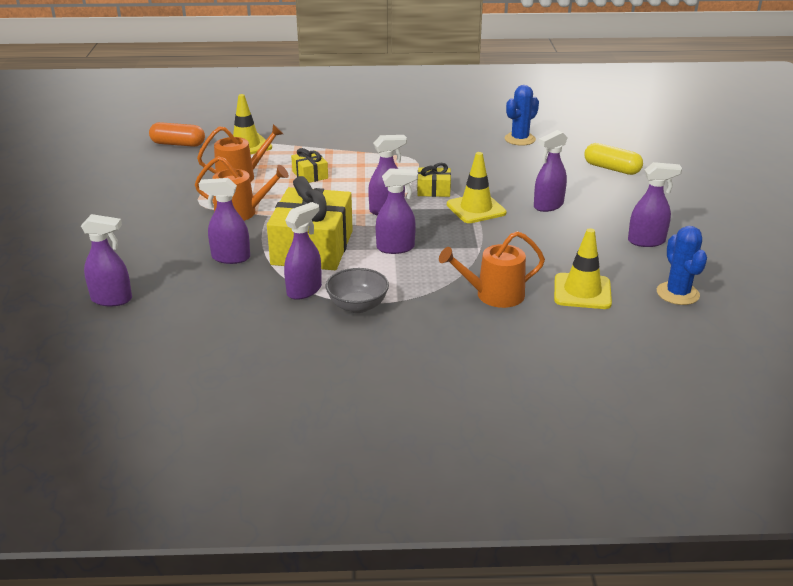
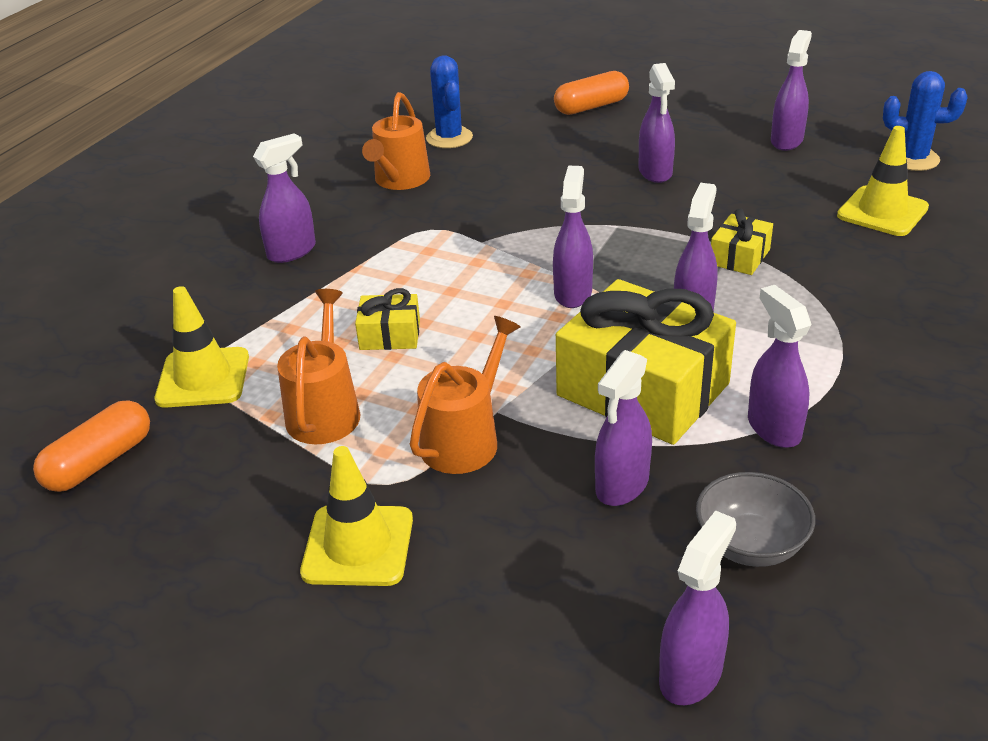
camera: 60 degrees left, 5 degrees up
(357, 306) = (842, 388): grey bowl -> grey bowl (750, 545)
(362, 134) = (292, 251): none -> purple spray bottle
(433, 190) = (542, 239): yellow gift -> yellow gift (739, 257)
(476, 209) = (624, 223): yellow traffic cone -> yellow traffic cone (358, 546)
(494, 295) = (863, 272): orange watering can -> orange watering can (400, 180)
(611, 169) = (591, 107): yellow capsule -> orange capsule

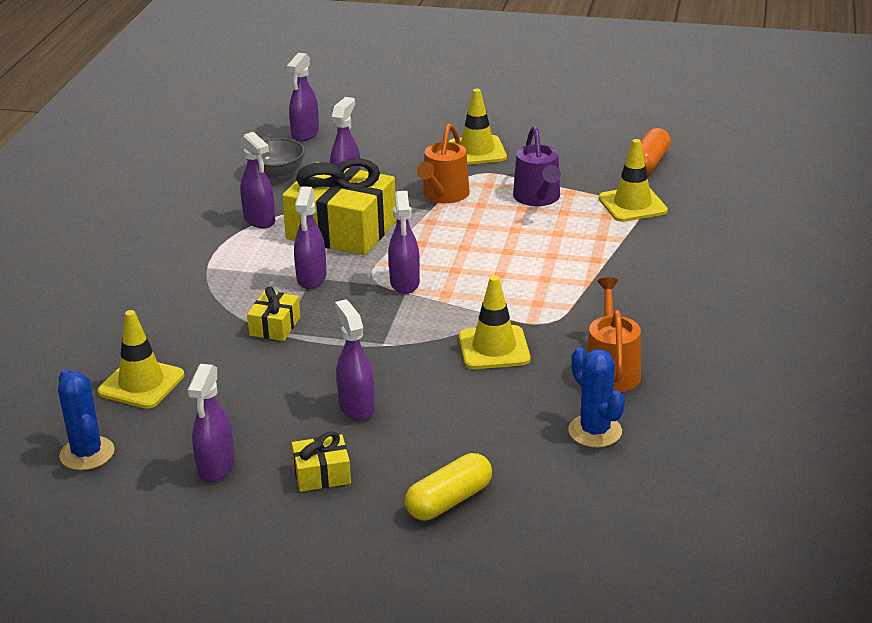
camera: 165 degrees right, 5 degrees down
(292, 251) = (652, 290): purple spray bottle -> none
(325, 411) = (538, 198): orange watering can -> purple watering can
(390, 335) = (526, 241): yellow gift -> yellow gift (322, 474)
(501, 210) = (494, 348): none -> yellow traffic cone
(591, 107) = (449, 501): orange capsule -> yellow capsule
(913, 159) = (87, 453): blue cactus -> blue cactus turned 60 degrees clockwise

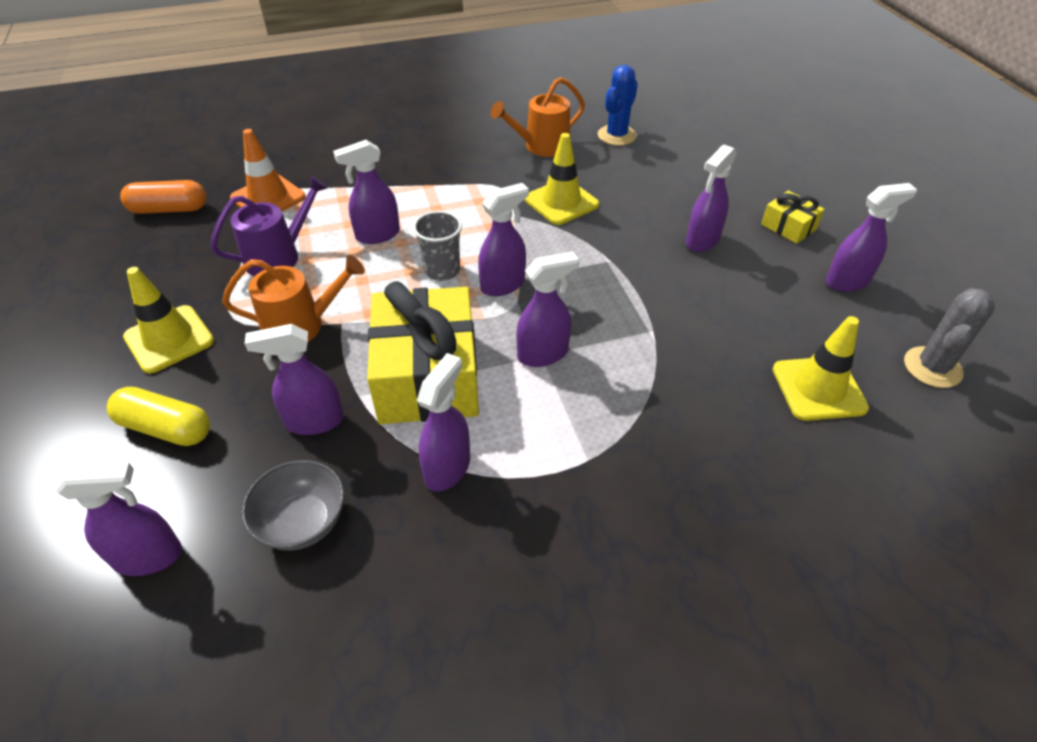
camera: 120 degrees left, 15 degrees up
(87, 453) = (932, 367): blue cactus -> grey cactus
(275, 326) = (645, 340): yellow gift -> none
(449, 501) = (745, 167): yellow capsule -> yellow capsule (166, 428)
(450, 261) = (442, 270): none -> grey cup
(528, 243) = (377, 235): none -> purple spray bottle
(632, 205) = (268, 198): yellow traffic cone -> orange traffic cone

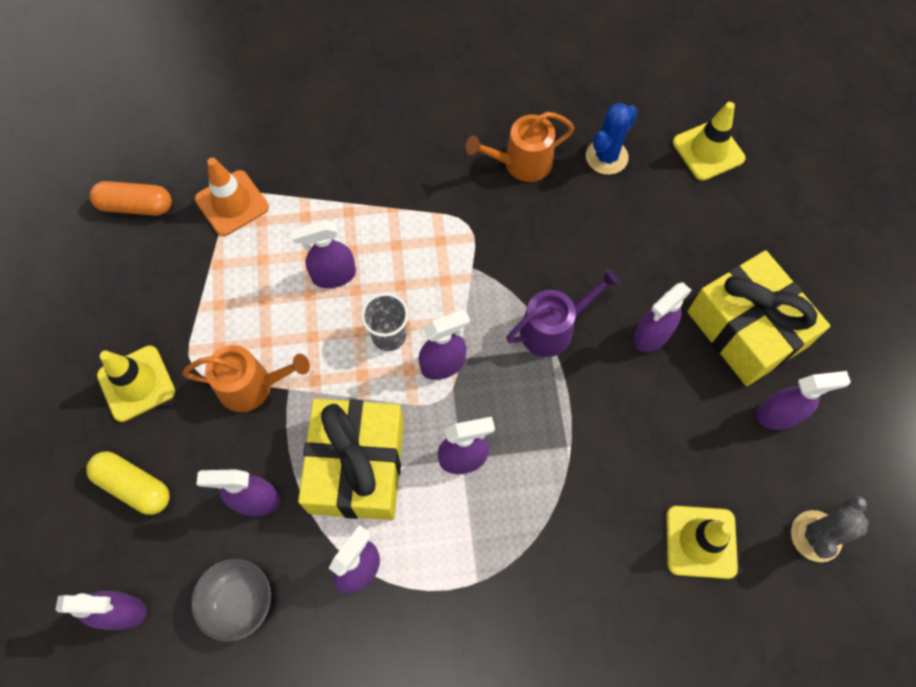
camera: 10 degrees right, 20 degrees up
(278, 256) = (237, 291): purple watering can -> purple watering can (552, 328)
(561, 202) = (523, 255): yellow traffic cone -> yellow traffic cone (708, 150)
(788, 227) = (746, 329): yellow gift -> yellow gift, size x2.18

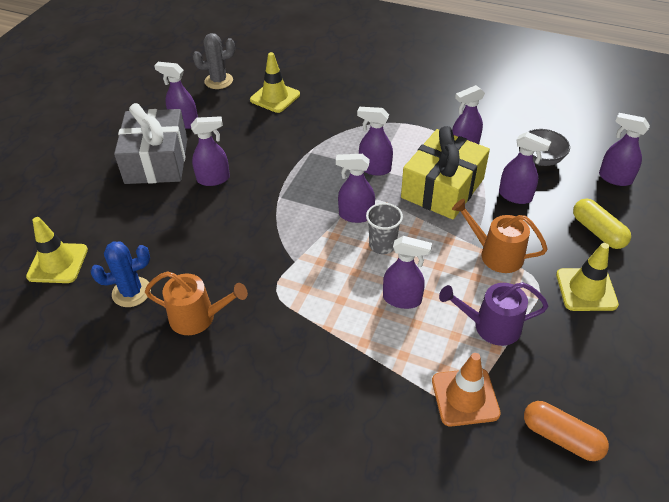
camera: 150 degrees left, 20 degrees down
(552, 328) = (270, 206): purple watering can -> purple watering can (491, 326)
(746, 329) = (156, 161): yellow gift -> grey gift

